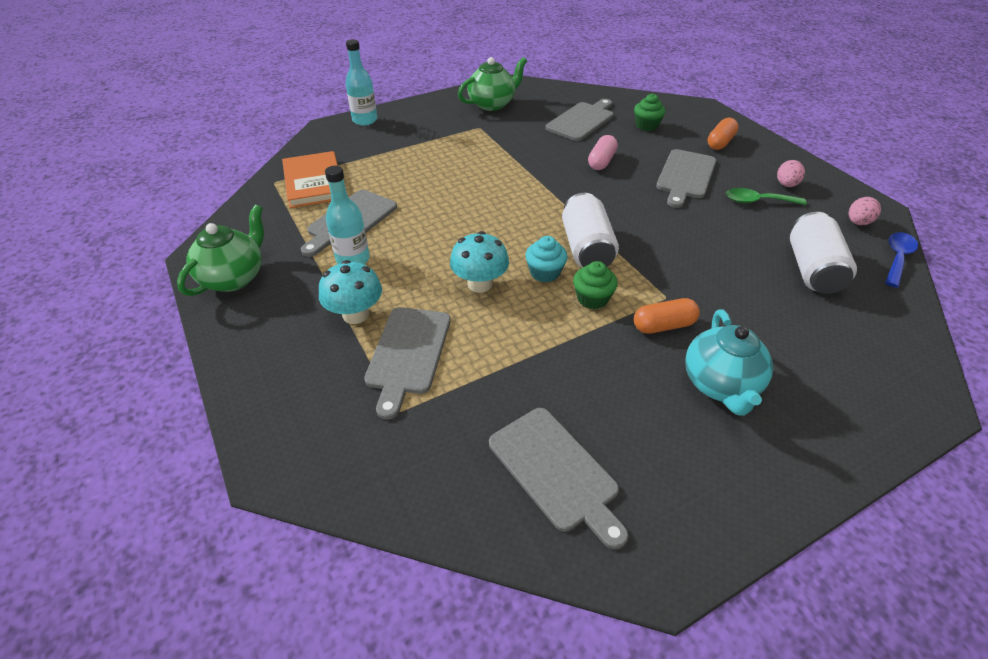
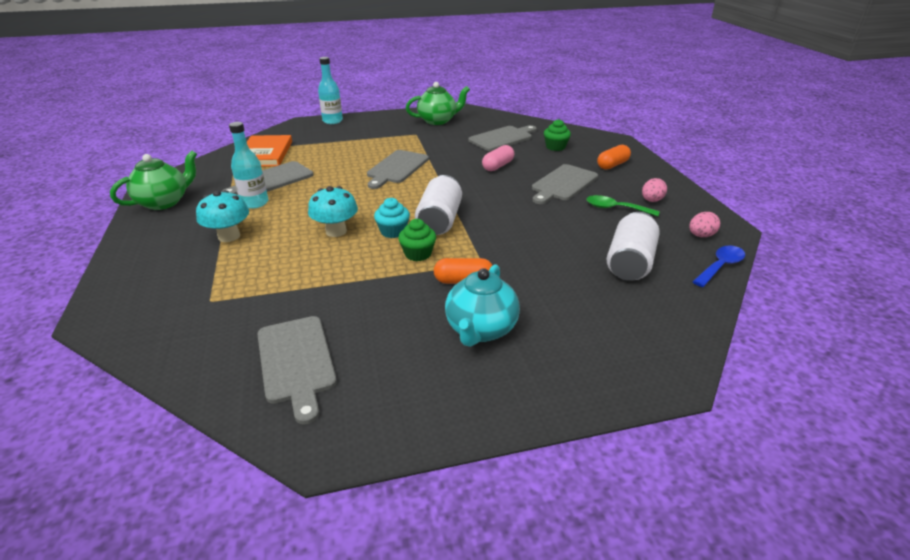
camera: 15 degrees right, 10 degrees down
(408, 354) = (247, 266): grey cutting board -> grey cutting board (397, 168)

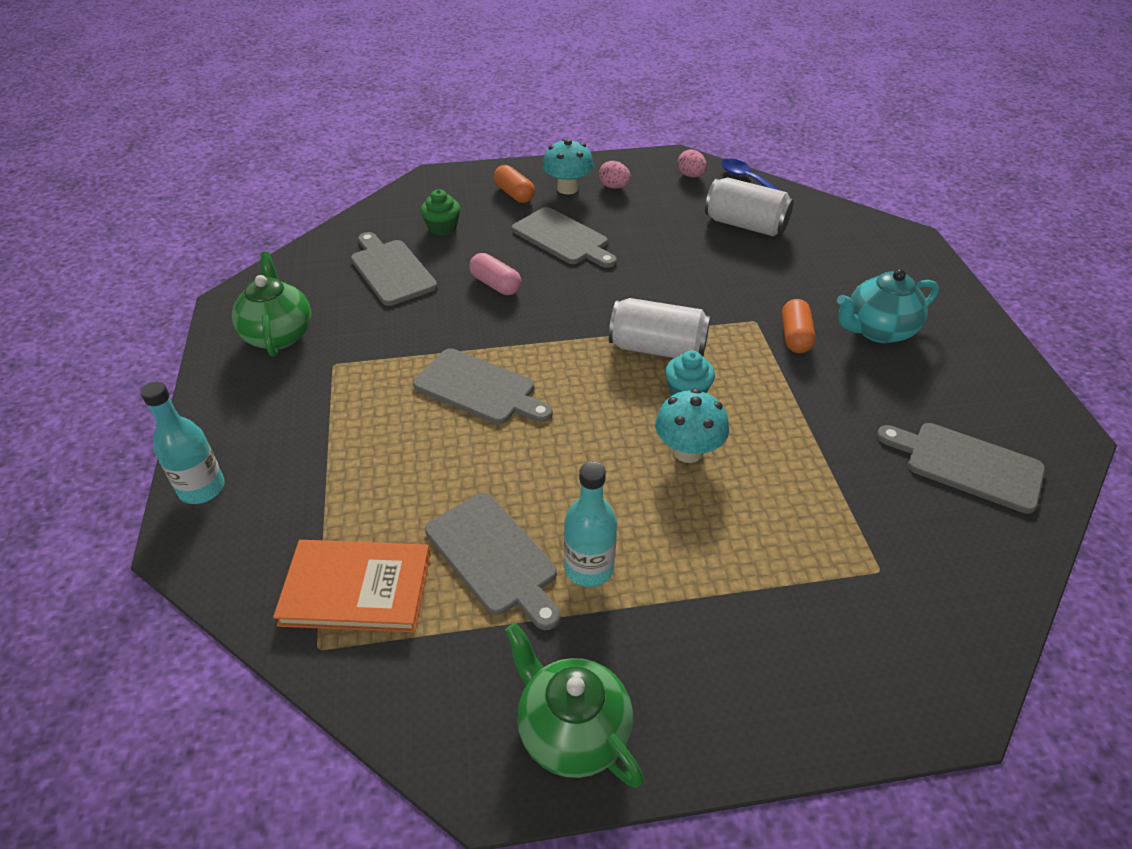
camera: 85 degrees left, 10 degrees up
(229, 236) = (707, 584): turquoise mushroom -> turquoise mushroom (567, 188)
(296, 362) = (967, 465): grey cutting board -> grey cutting board turned 135 degrees counterclockwise
(418, 254) = (742, 370): green cupcake -> none
(480, 330) = (877, 330): turquoise teapot -> turquoise teapot turned 135 degrees clockwise
(615, 208) = (631, 213): green spoon -> none

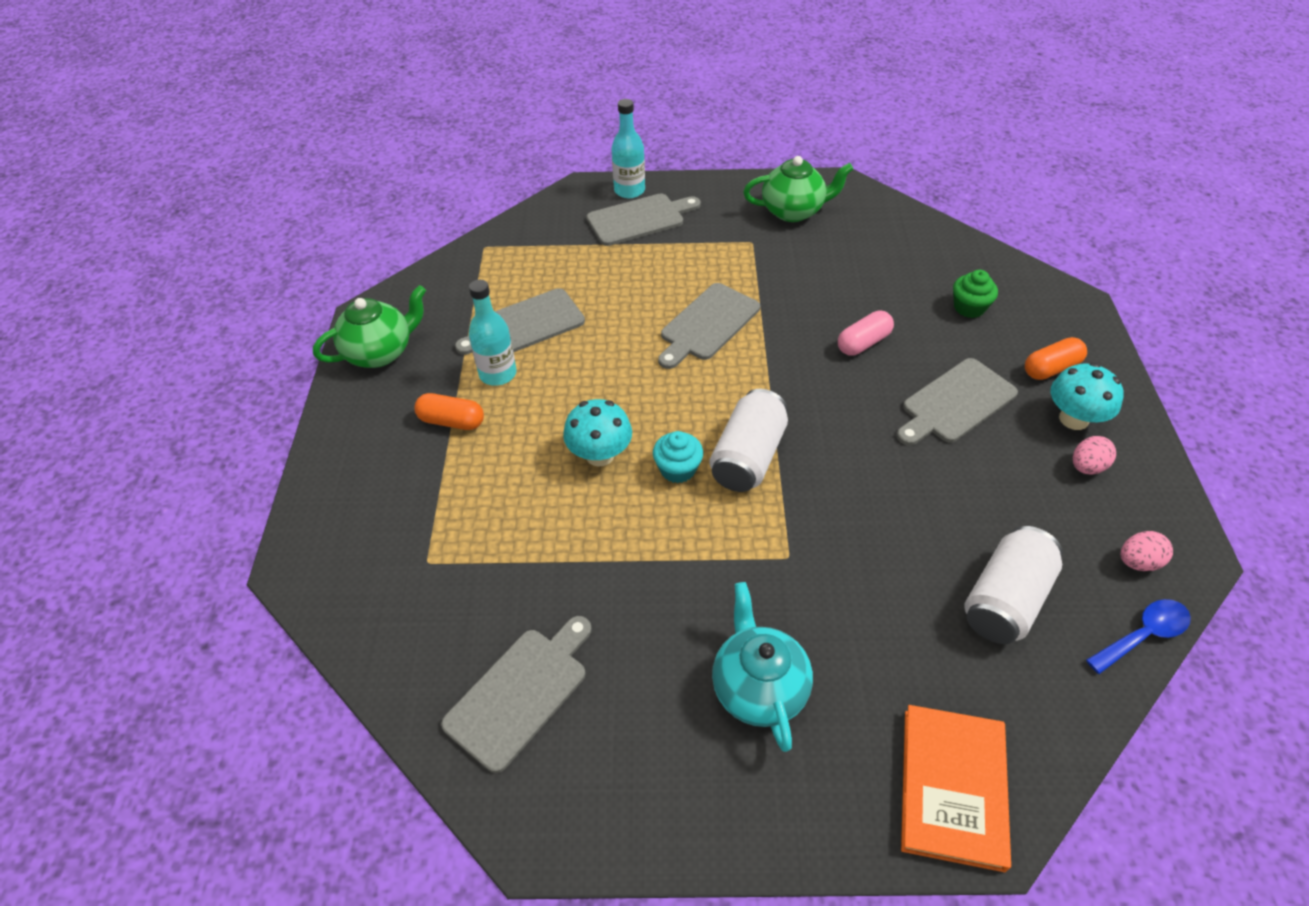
camera: 100 degrees right, 5 degrees up
(356, 589) = (522, 260): orange book -> orange book (952, 787)
(391, 270) = (888, 272): grey cutting board -> grey cutting board (639, 219)
(795, 336) = (755, 590): orange capsule -> orange capsule (452, 421)

